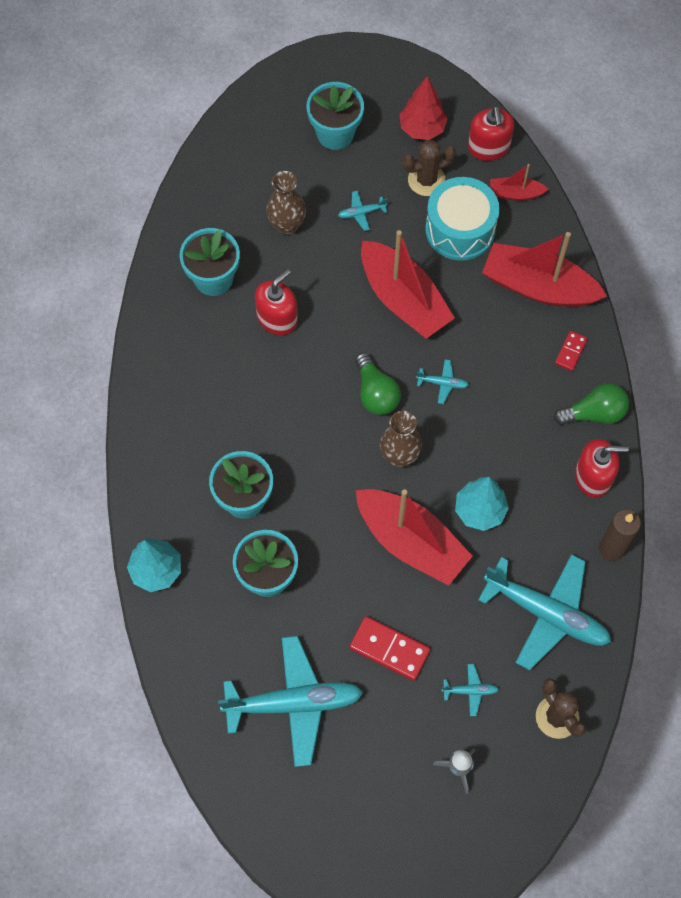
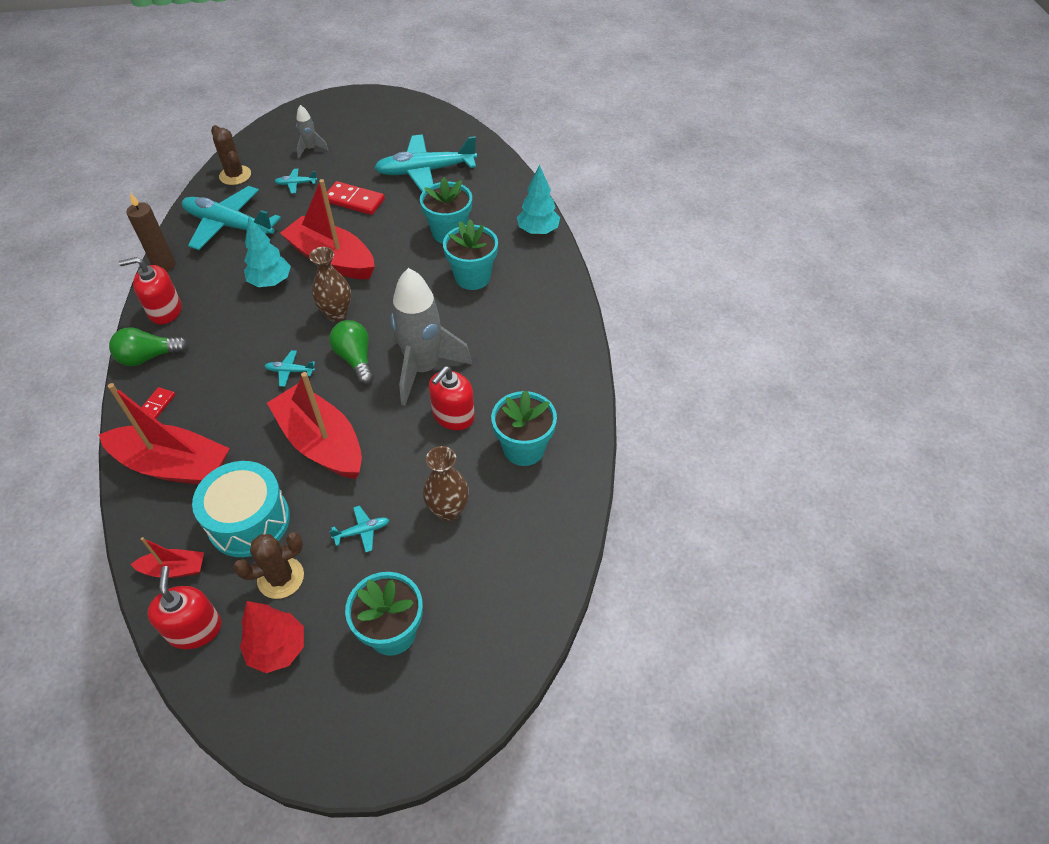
camera: 175 degrees right, 15 degrees down
(304, 375) = (424, 369): none -> grey rocket

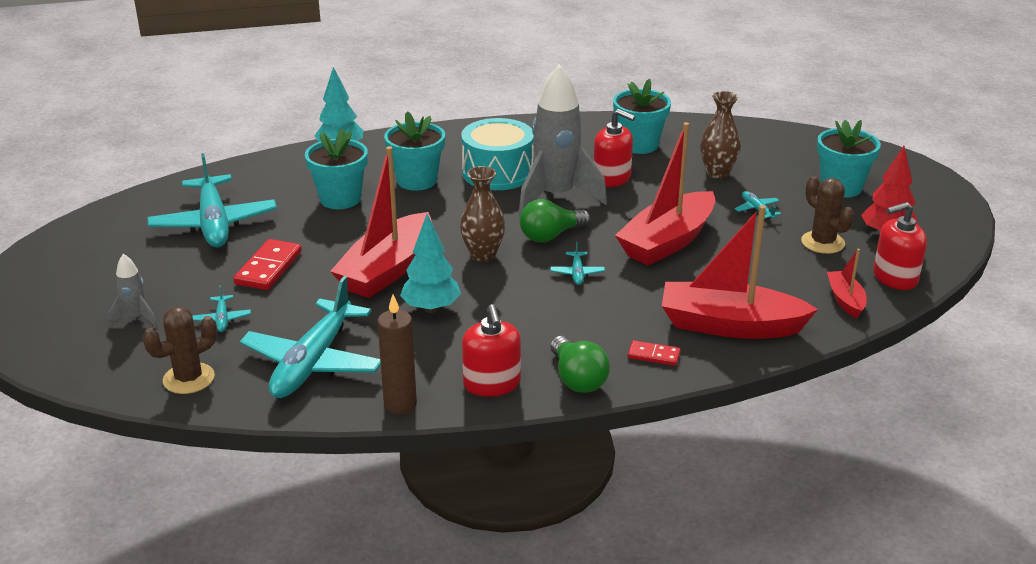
camera: 95 degrees left, 20 degrees down
(173, 465) = (729, 325): red boat -> red boat turned 90 degrees counterclockwise
(249, 521) = (774, 268): turquoise drum -> turquoise drum (498, 172)

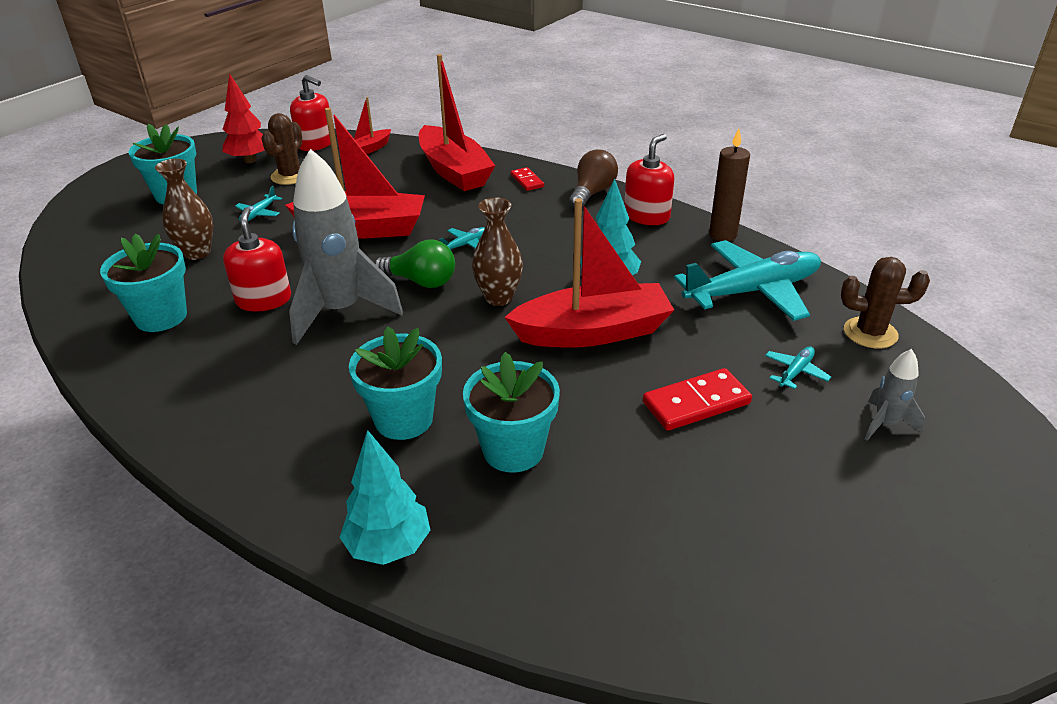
camera: 130 degrees left, 5 degrees up
(214, 223) = (694, 514): turquoise plane -> none
(498, 172) = (322, 373): turquoise drum -> none
(577, 379) = (592, 193): green light bulb -> brown light bulb

